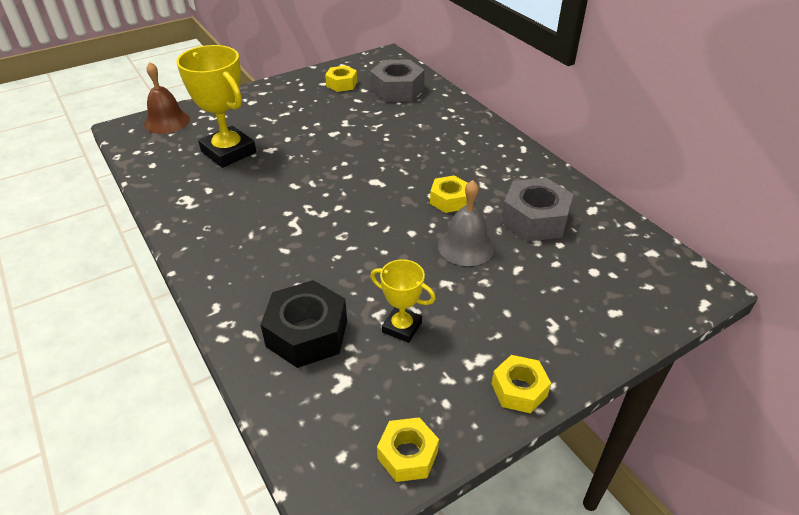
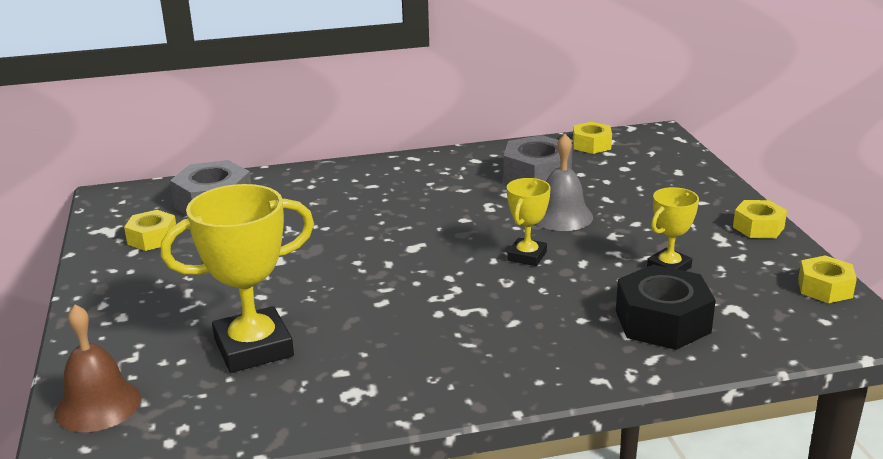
camera: 70 degrees left, 15 degrees down
(385, 239) = (527, 256): none -> yellow trophy
(449, 200) = (479, 211): yellow nut -> yellow nut (591, 145)

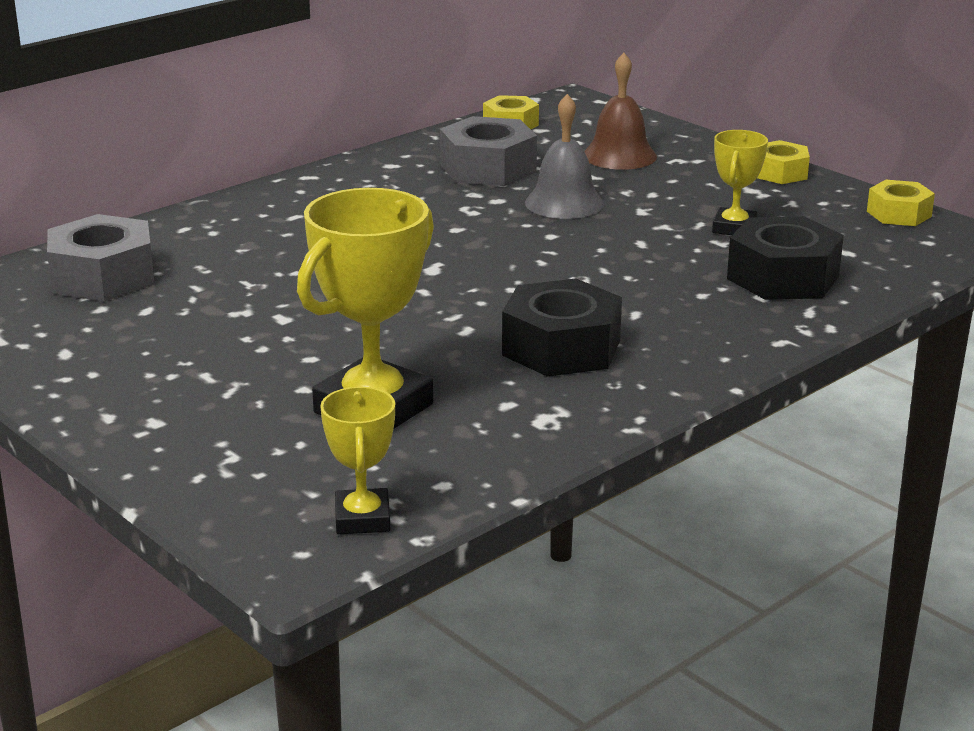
camera: 30 degrees left, 0 degrees up
(98, 405) = (257, 511): brown bell -> brown bell (619, 156)
(152, 238) = (71, 332): yellow nut -> none
(428, 336) = (561, 348): none -> black nut
(527, 256) = (574, 249): yellow trophy -> yellow trophy (362, 518)

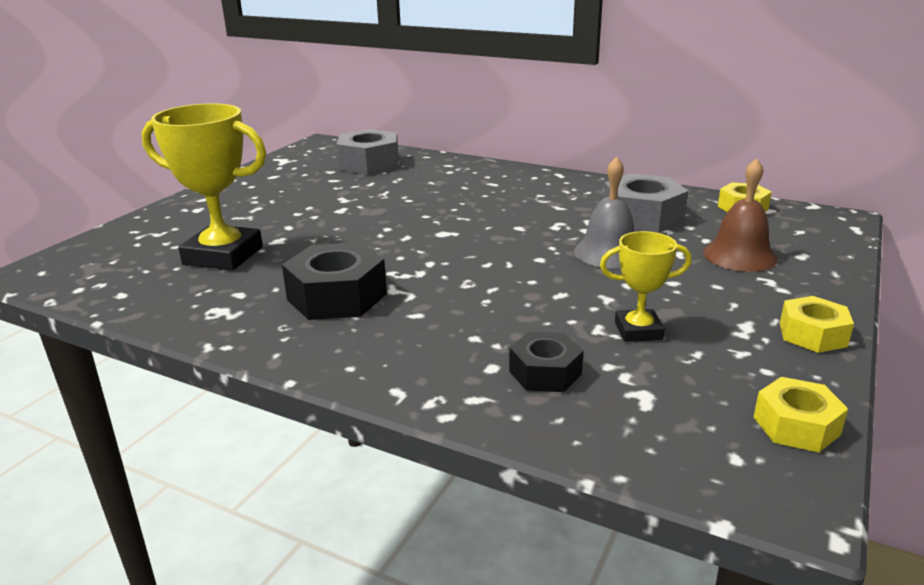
camera: 70 degrees right, 0 degrees up
(362, 518) = (78, 280): yellow trophy -> none
(783, 277) = (545, 373): black nut -> black nut, size x0.61

